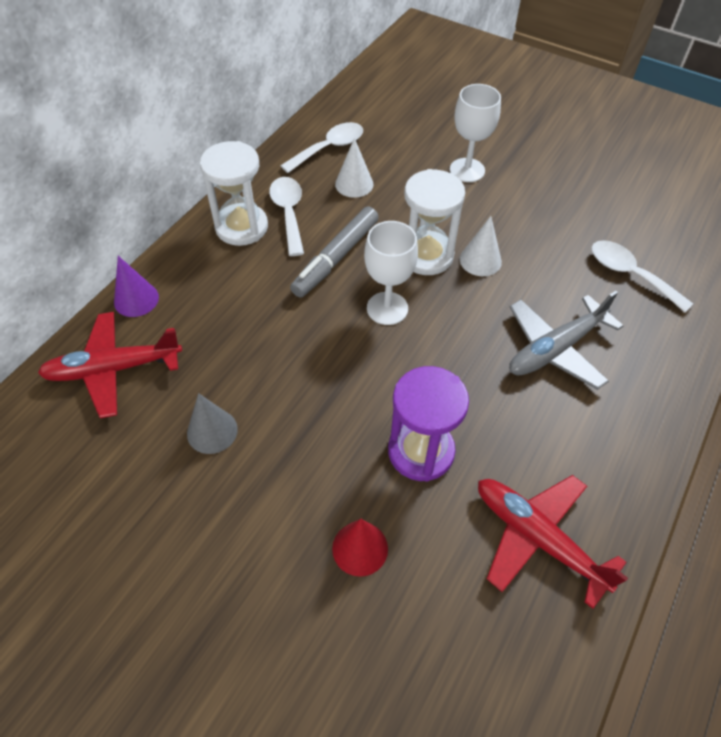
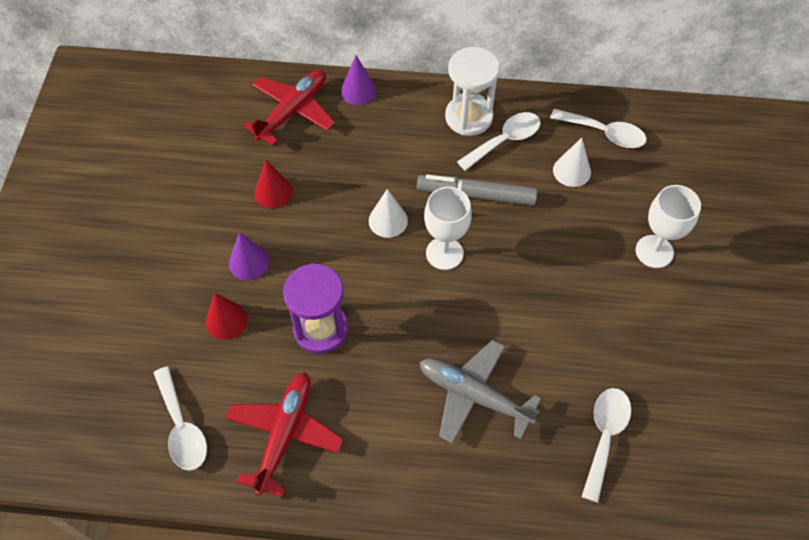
camera: 65 degrees right, 5 degrees up
(113, 369) = (293, 111): red plane -> red plane turned 75 degrees clockwise
(212, 431) = (273, 192): grey cone -> red cone
(293, 493) = (249, 262): none -> purple cone
(426, 255) = (521, 259): white hourglass -> none
(480, 260) = (542, 303): white cone -> white cone (388, 220)
(486, 656) = (182, 427): none -> white spoon

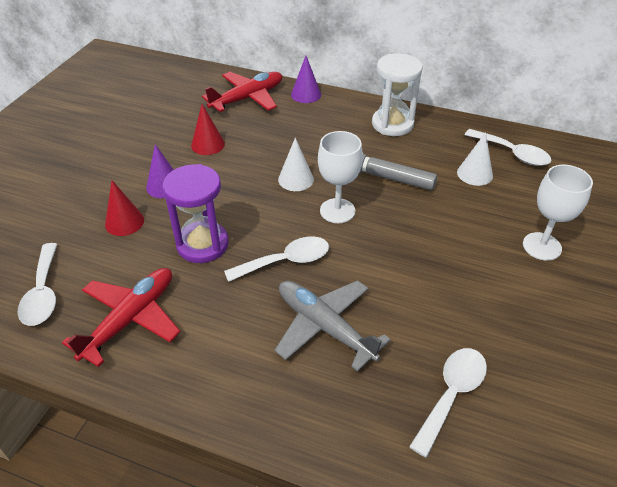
camera: 15 degrees right, 15 degrees down
(505, 140) = (419, 144): white spoon -> white spoon (286, 261)

